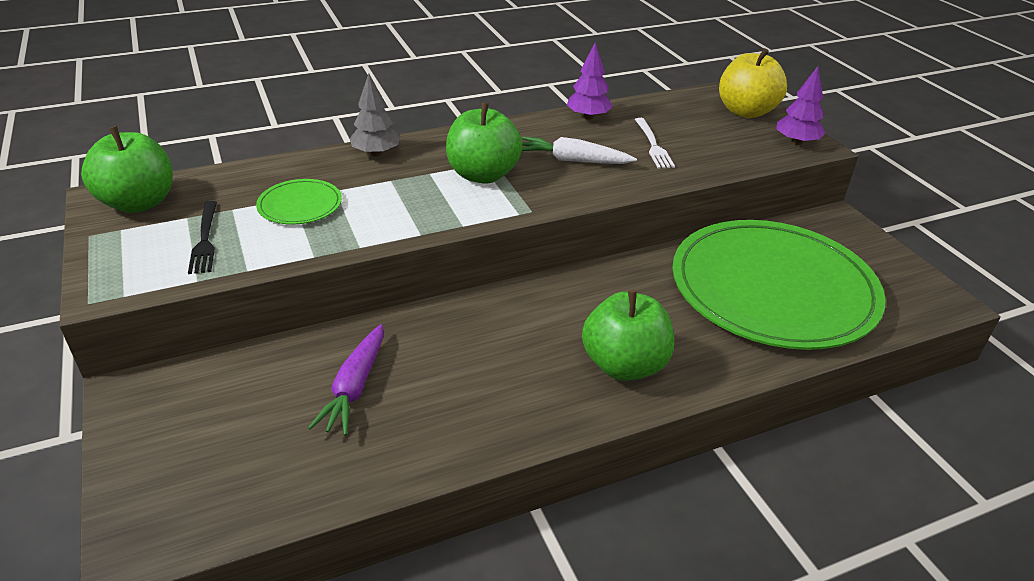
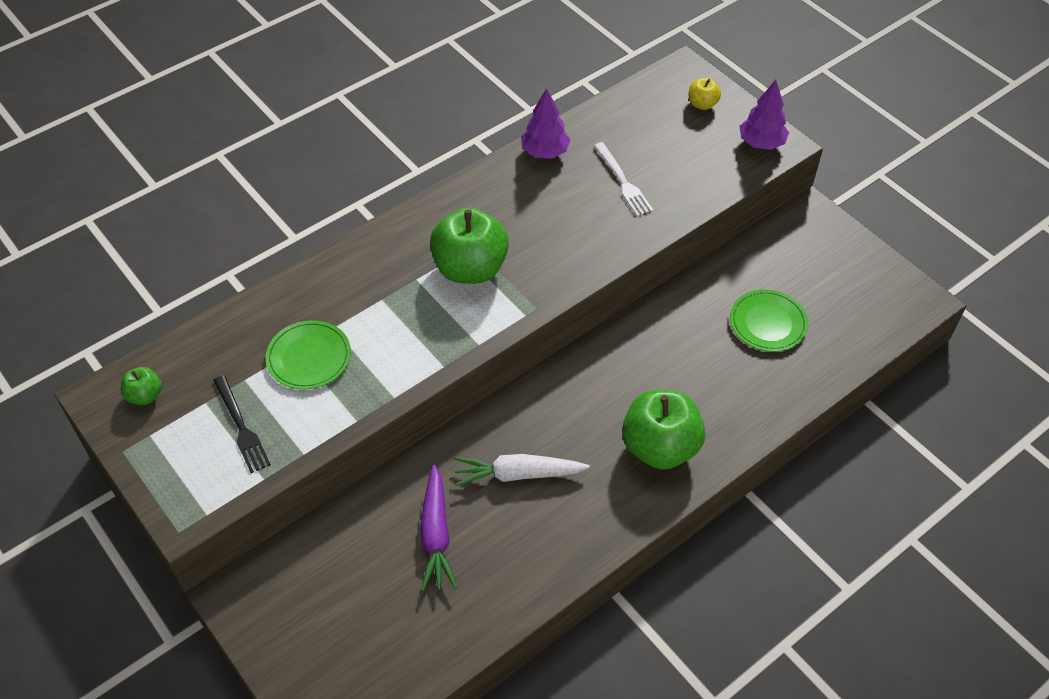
camera: 15 degrees left, 15 degrees up
(139, 203) = (145, 395): green apple -> green apple, size x0.47
(376, 153) = (349, 263): grey tree -> none
(573, 160) = (551, 225): white carrot -> white carrot (518, 474)
(746, 111) = (702, 104): yellow apple -> yellow apple, size x0.47
(773, 288) = (768, 323): green plate -> green plate, size x0.40

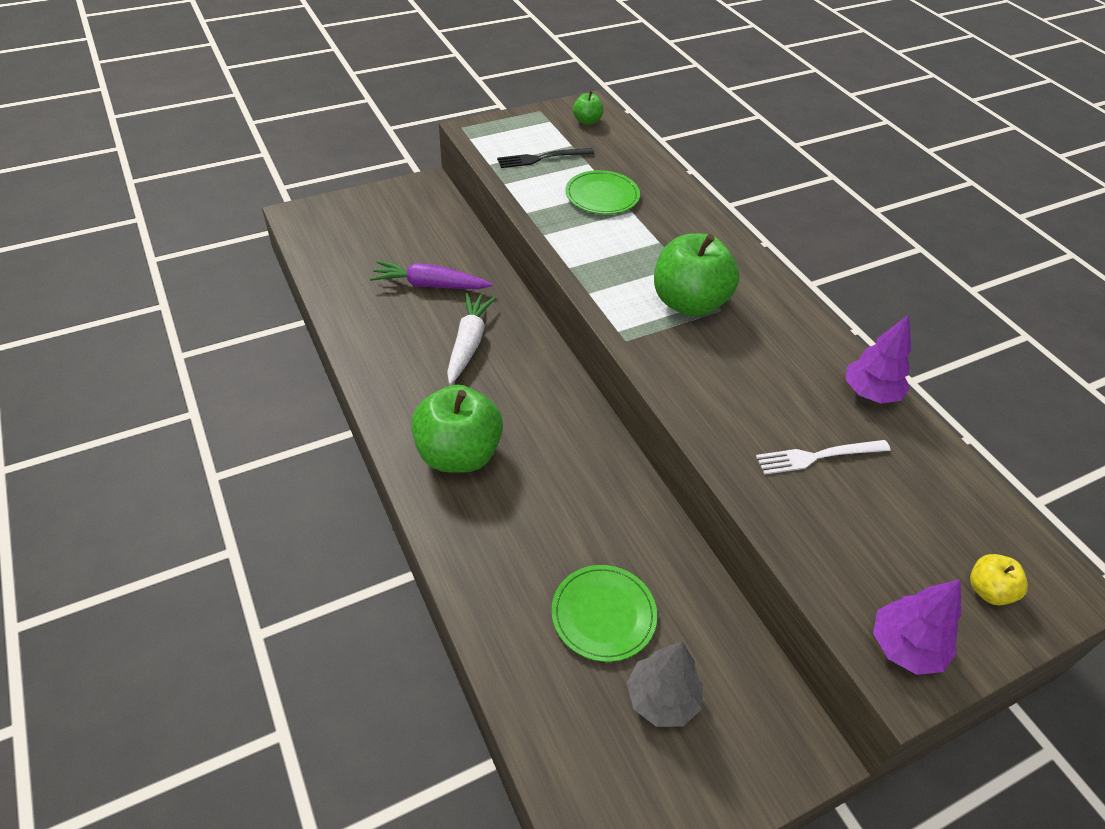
camera: 100 degrees right, 5 degrees down
(814, 284) = (662, 699): none -> grey tree

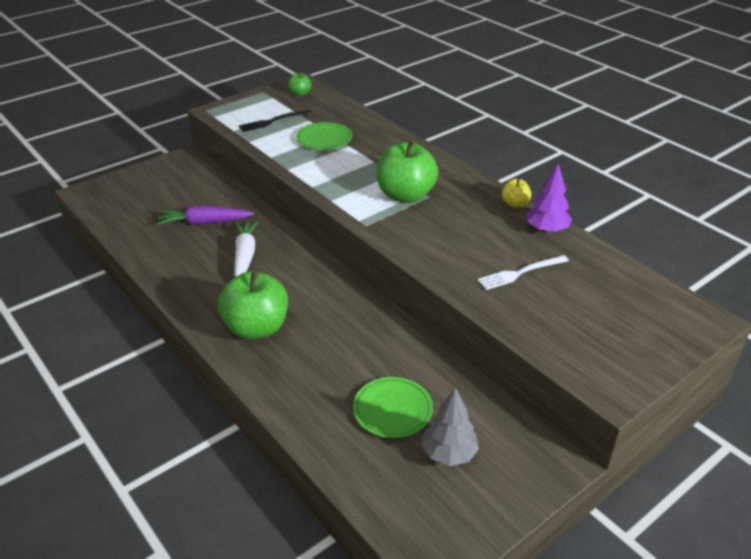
camera: 10 degrees left, 10 degrees down
(905, 647) = (607, 373): purple tree -> none
(988, 591) = (654, 331): yellow apple -> yellow apple (514, 203)

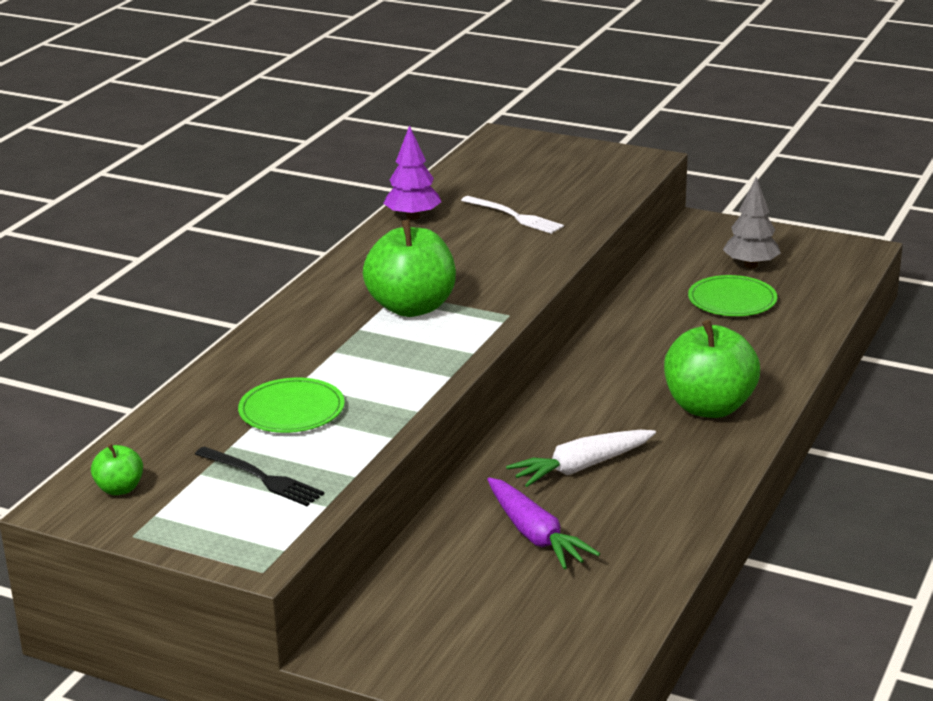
camera: 115 degrees left, 10 degrees down
(514, 203) = (369, 241): yellow apple -> none

